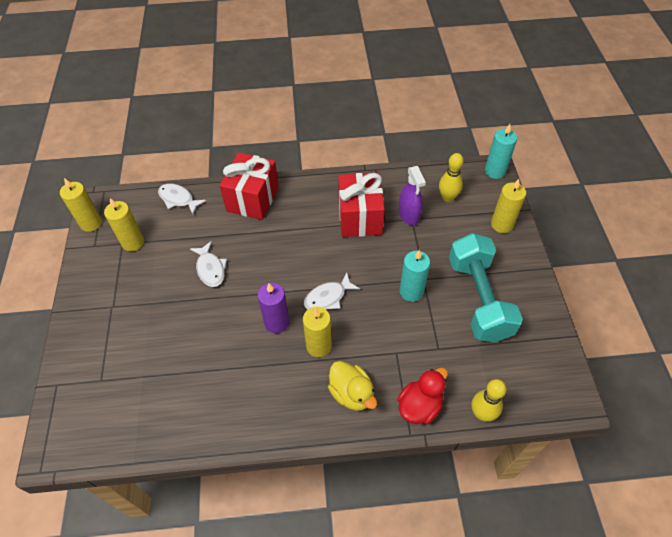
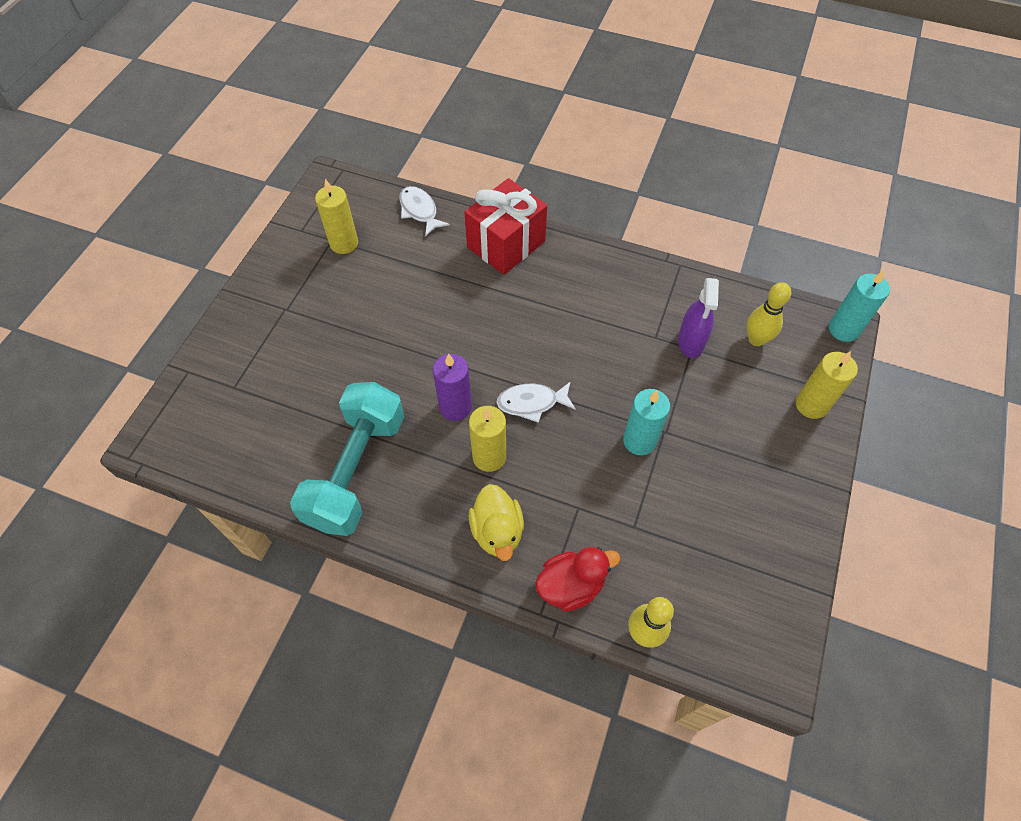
camera: 25 degrees right, 5 degrees up
(91, 223) = (310, 202): yellow candle -> none
(210, 269) = (413, 310): white fish -> none
(360, 217) = (625, 320): red gift -> none
(478, 299) = (723, 488): turquoise dumbbell -> turquoise dumbbell (356, 470)

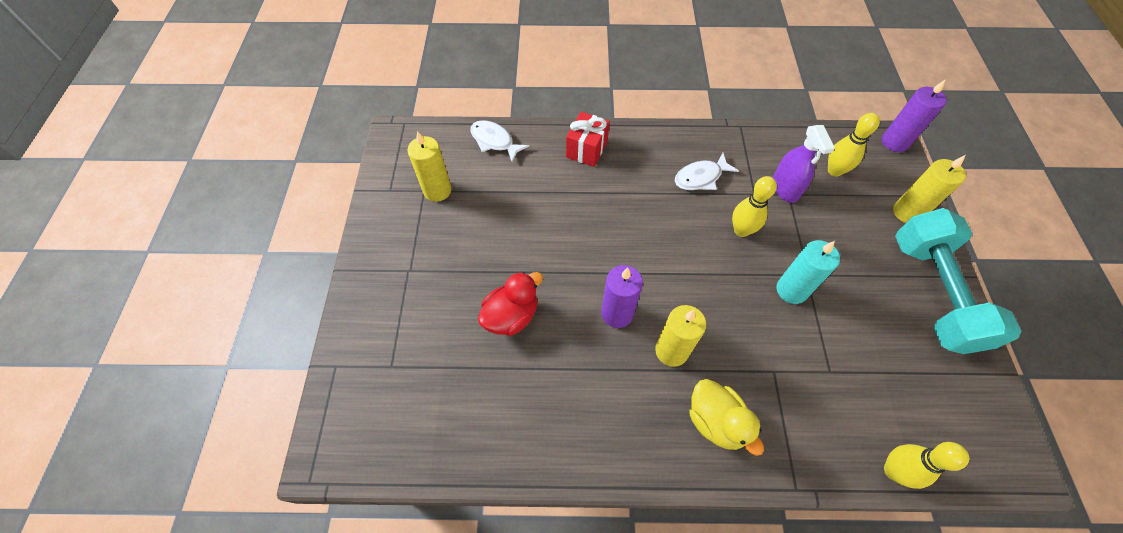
camera: 20 degrees left, 0 degrees up
(356, 470) = (554, 409): turquoise dumbbell -> turquoise dumbbell (933, 293)
(506, 244) = (587, 149): red gift -> red gift, size x0.63
(532, 403) = (683, 286): white fish -> white fish (700, 177)
(571, 585) = (808, 450): red duck -> red duck (511, 316)
(620, 369) = (741, 230): none -> yellow bowling pin
(843, 329) = (894, 142): turquoise candle -> purple candle

